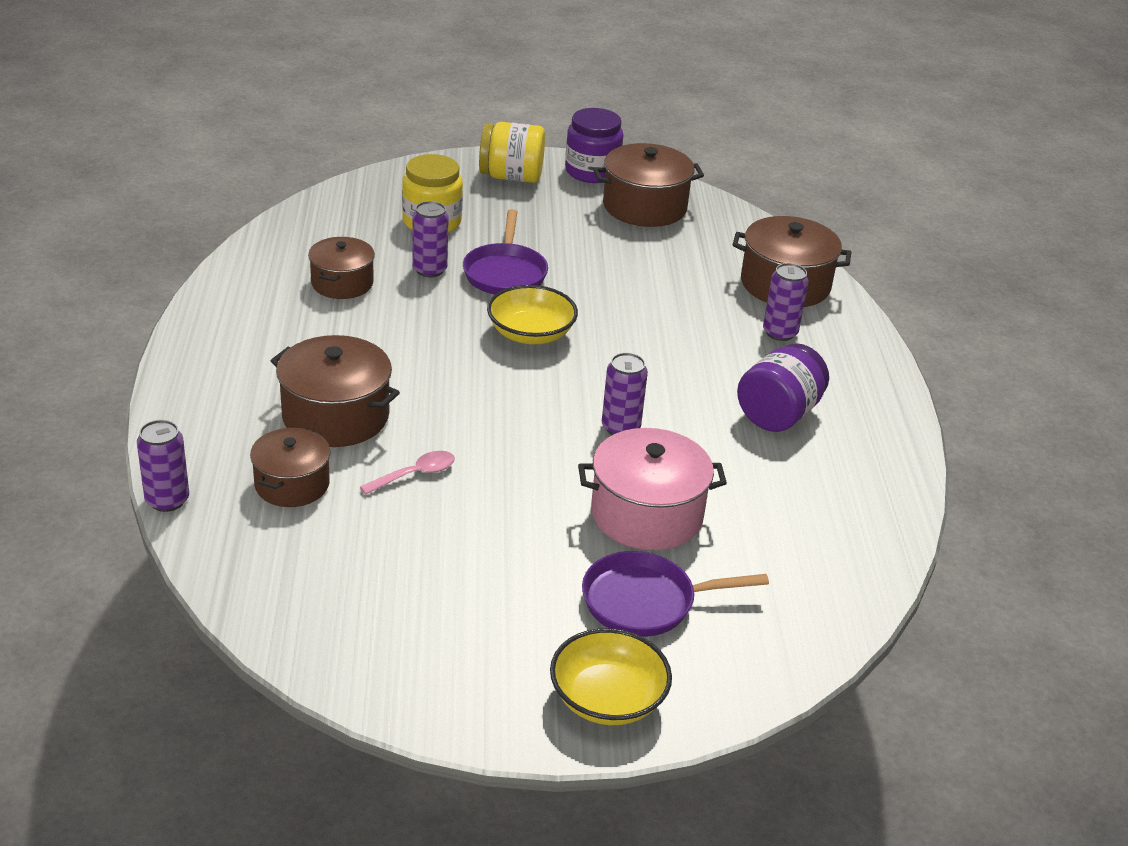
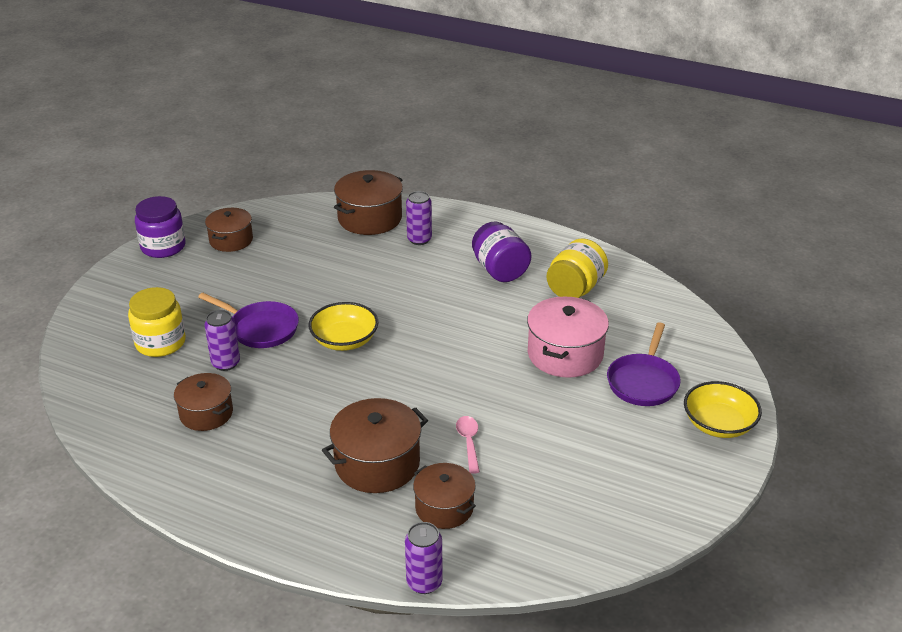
camera: 60 degrees left, 0 degrees up
(511, 177) = (134, 285): yellow jar -> yellow jar (575, 289)
(620, 427) = (474, 336): purple can -> none
(644, 207) = (231, 240): brown pot -> brown pot, size x0.66

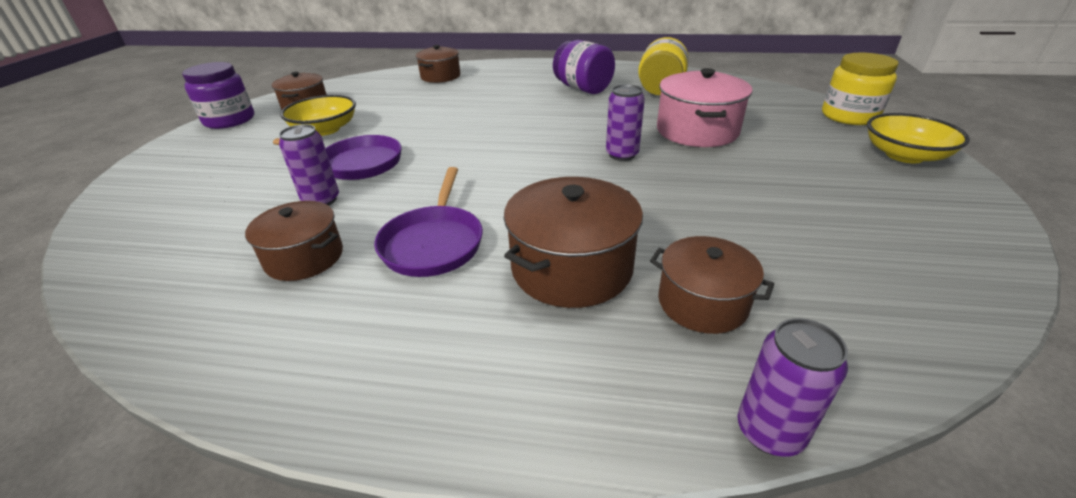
camera: 15 degrees left, 0 degrees up
(160, 343) = (230, 195): yellow jar -> yellow jar (849, 116)
(344, 340) = (460, 157): yellow bowl -> yellow bowl (325, 129)
(370, 218) = (440, 76): brown pot -> brown pot, size x0.66
(419, 239) = (494, 82): purple can -> purple can (622, 154)
(469, 442) = (668, 221): pink spoon -> none
(643, 382) = (793, 137): purple pan -> purple pan (433, 243)

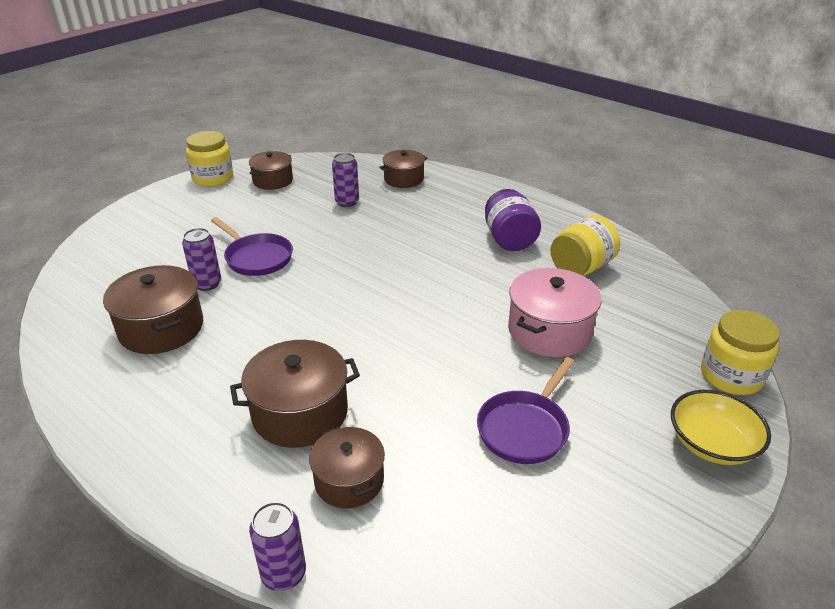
camera: 30 degrees right, 0 degrees up
(229, 120) = (213, 178): purple jar -> yellow jar
(304, 257) = (161, 328): brown pot -> brown pot, size x1.52
(325, 129) = (265, 213): yellow bowl -> none
(433, 243) = (239, 352): purple pan -> purple pan (525, 428)
(622, 154) = (451, 330): purple can -> purple can (347, 202)

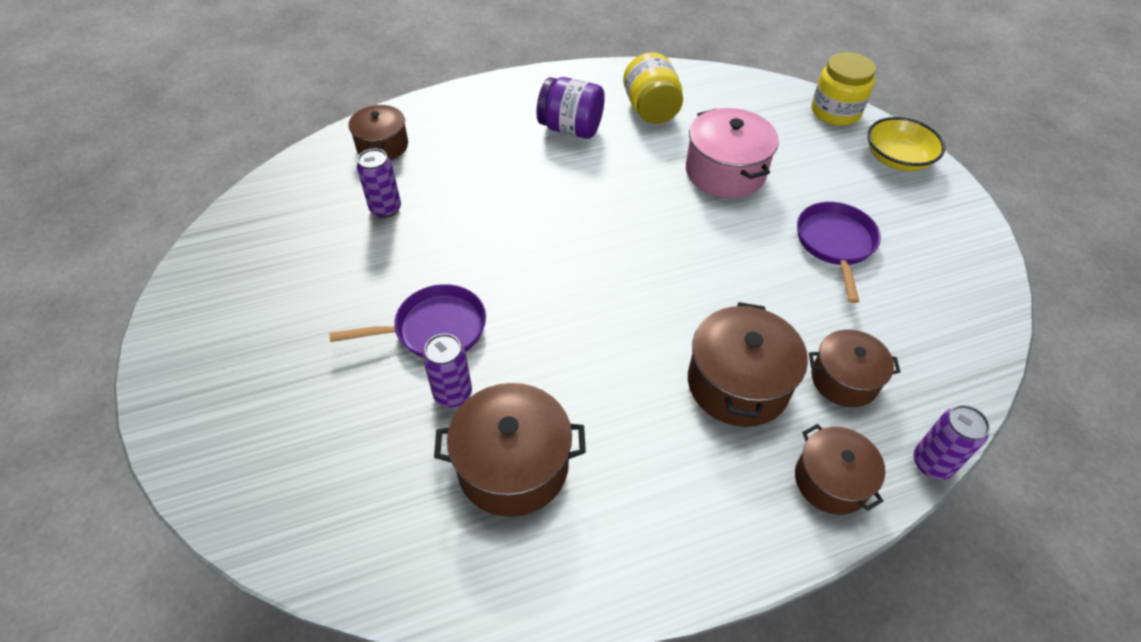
camera: 60 degrees left, 15 degrees up
(213, 178) = (184, 311): yellow jar -> none
(273, 181) = (261, 254): brown pot -> brown pot (831, 481)
(525, 428) = (835, 244): purple pan -> purple pan turned 150 degrees counterclockwise

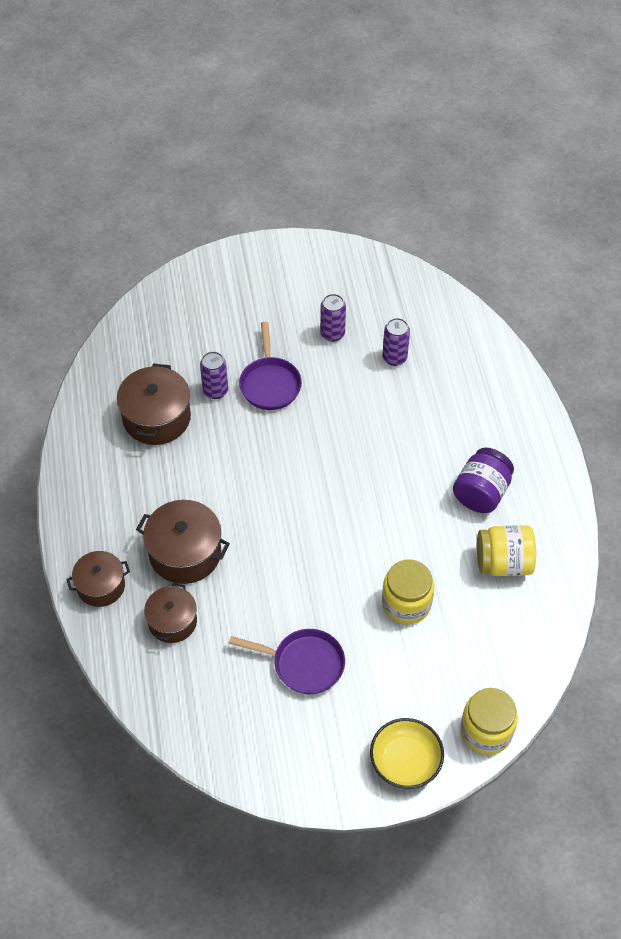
camera: 100 degrees right, 5 degrees up
(382, 146) = (472, 356): brown pot -> none
(725, 172) = (406, 603): pink pot -> yellow jar
(932, 463) = (96, 651): purple can -> purple can (332, 334)

